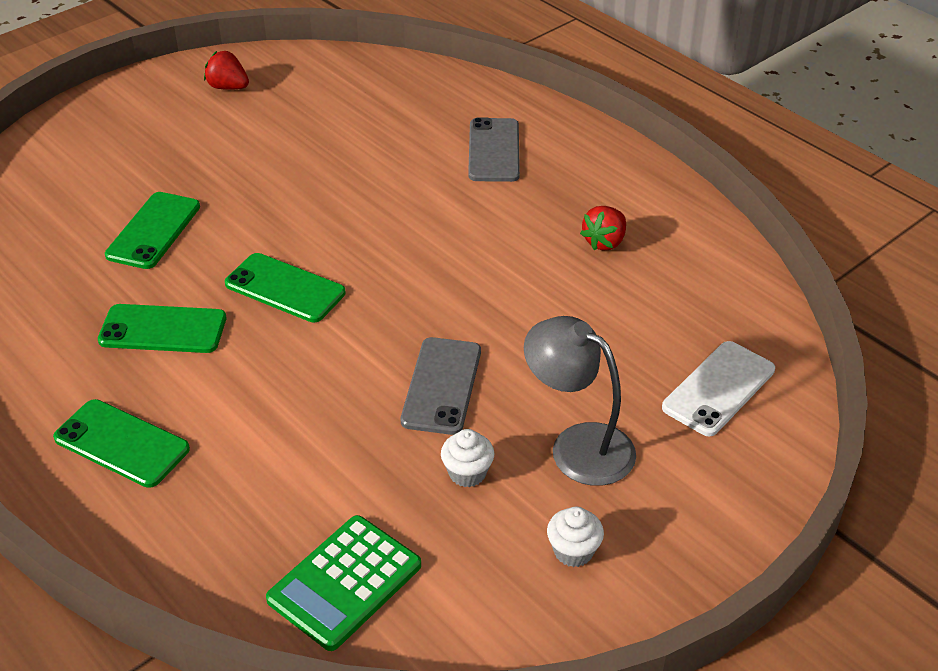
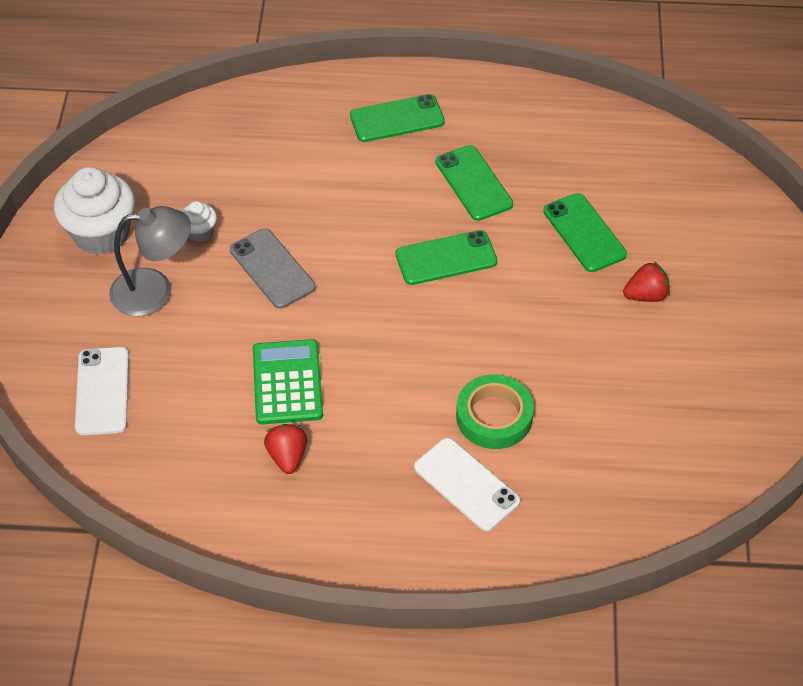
camera: 135 degrees right, 10 degrees up
(163, 329) = (474, 183): green phone -> green phone turned 75 degrees counterclockwise
(228, 87) = (744, 383): red strawberry -> red strawberry (646, 295)
(345, 583) = (200, 142): green calculator -> green calculator (287, 382)
(417, 171) = (494, 416): none -> green tape
(494, 150) = (466, 484): grey phone -> white phone
(573, 551) = (101, 234): white cupcake -> white cupcake, size x2.10

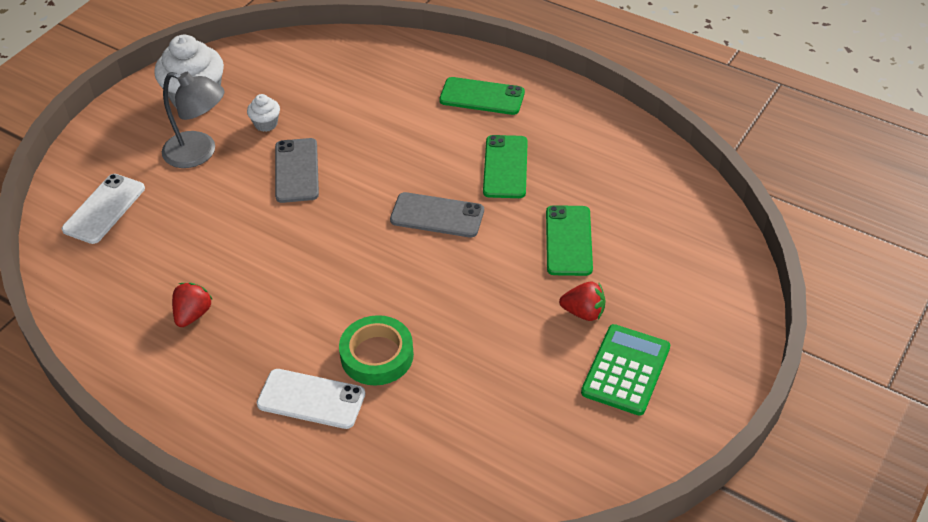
camera: 30 degrees right, 5 degrees down
(287, 382) = (238, 259): green calculator -> green calculator (626, 370)
(446, 258) = (437, 215): green phone -> grey phone
(466, 484) = (311, 399): white phone -> white phone turned 60 degrees counterclockwise

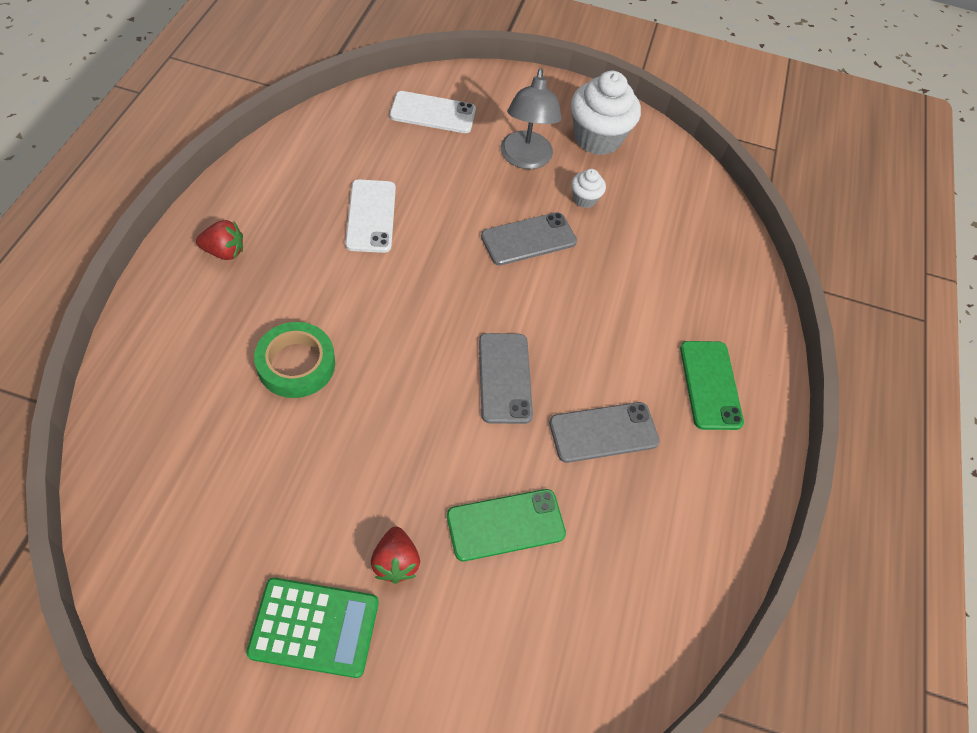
camera: 65 degrees right, 10 degrees up
(193, 314) = (321, 206): red strawberry -> red strawberry (224, 252)
(311, 399) = (233, 321): white phone -> white phone (371, 216)
(505, 167) = (603, 432): green phone -> grey phone

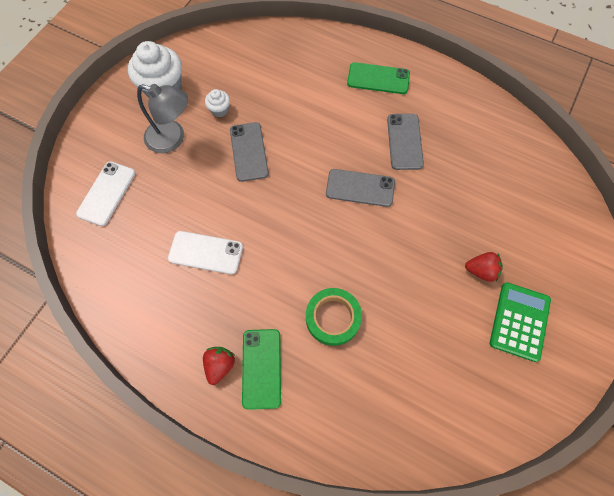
camera: 70 degrees left, 10 degrees up
(506, 525) = (461, 206): green phone -> green phone (261, 368)

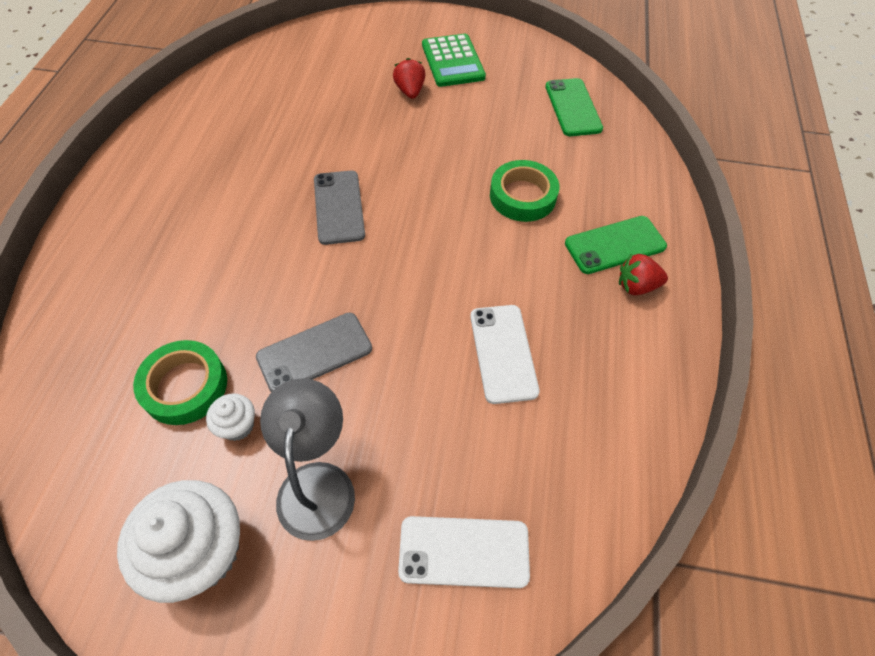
camera: 110 degrees left, 10 degrees down
(253, 90) = (185, 386): none -> green tape
(378, 79) = (141, 224): green phone -> green phone (573, 107)
(404, 141) = (252, 177): grey phone -> none
(519, 321) = (453, 61): green calculator -> green calculator turned 105 degrees counterclockwise

